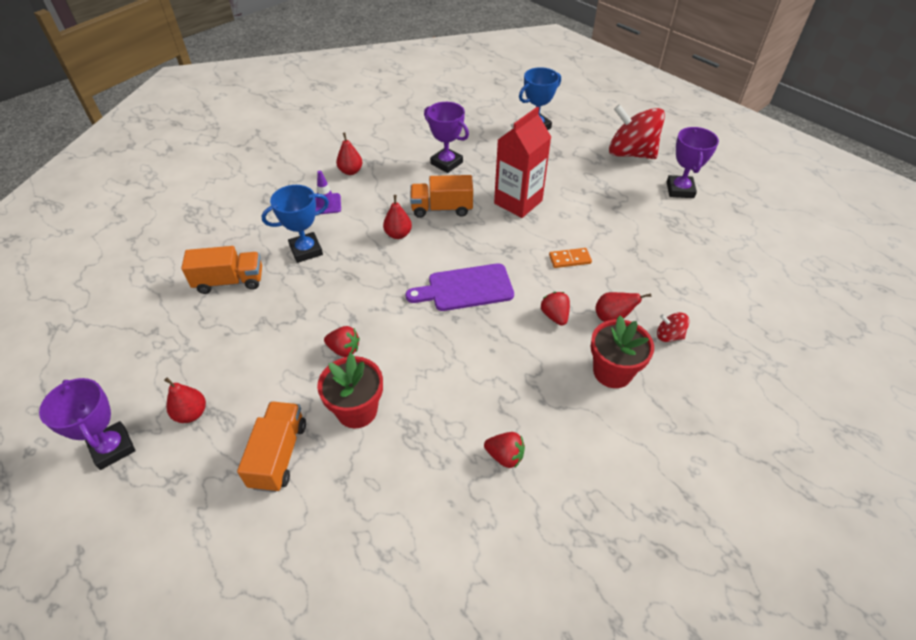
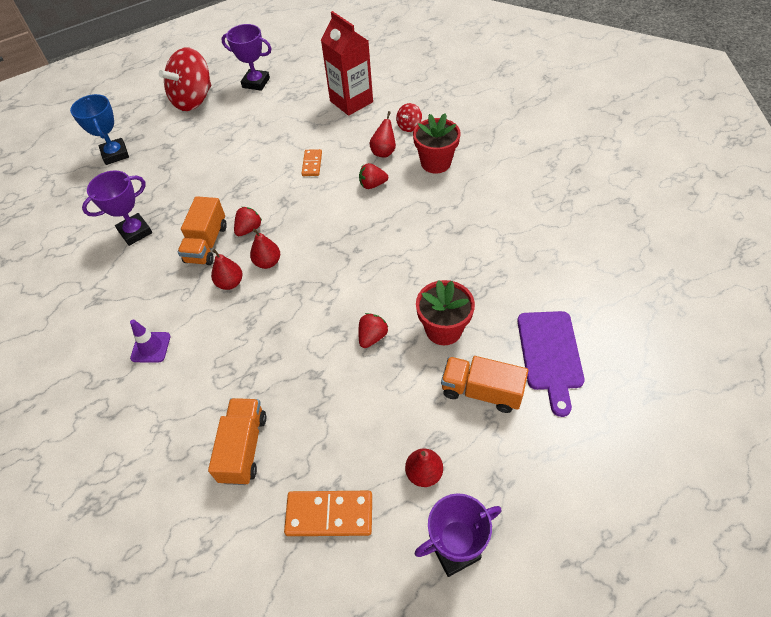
camera: 75 degrees left, 5 degrees up
(162, 349) = (329, 515): none -> orange domino
(306, 250) = (221, 368): blue trophy -> none
(350, 171) = (102, 321): red pear -> red pear (268, 262)
(465, 288) = (323, 238): purple cutting board -> purple cutting board (550, 355)
(505, 456) = (500, 236): red strawberry -> red strawberry (249, 229)
(518, 202) = (223, 185): red carton -> red carton (351, 101)

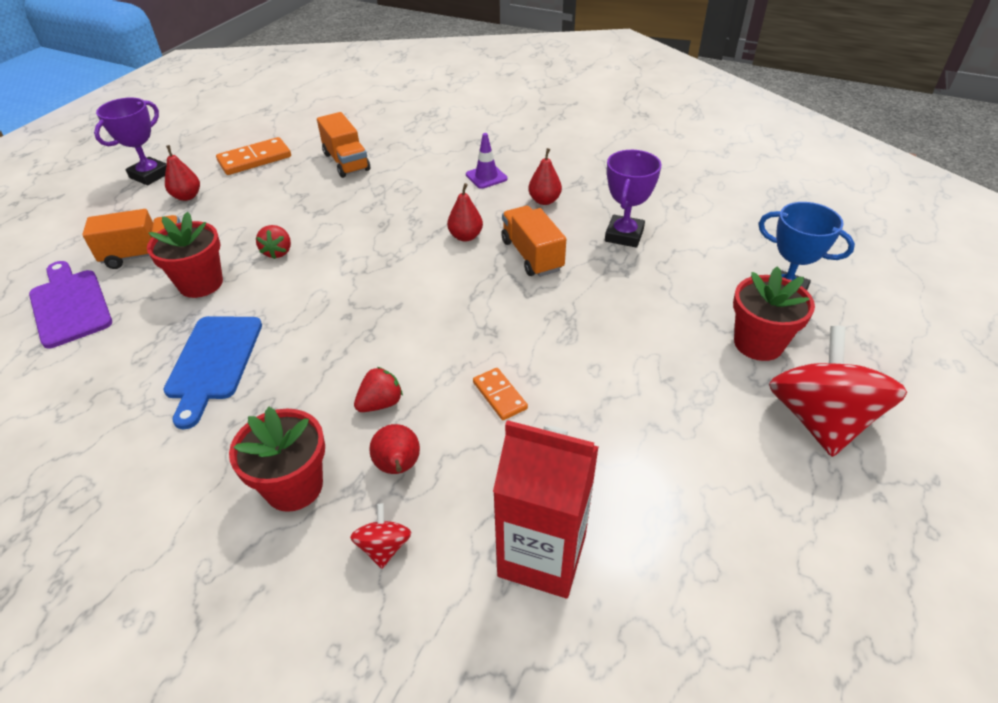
camera: 145 degrees right, 10 degrees down
(167, 136) = (758, 343): none -> red flower pot
(249, 229) = (500, 285): red strawberry -> none
(256, 83) = (770, 511): purple trophy -> none
(268, 262) = (444, 266): red pear -> red pear (544, 200)
(454, 251) = (213, 362): none -> blue cutting board

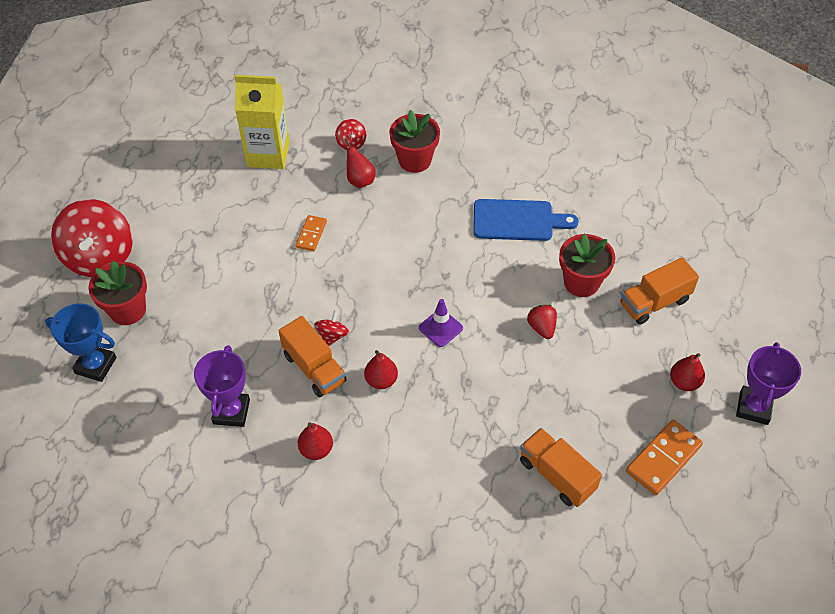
camera: 165 degrees right, 10 degrees up
(69, 305) = (665, 243): purple cutting board -> none
(213, 362) = (518, 220): blue cutting board -> blue cutting board turned 105 degrees clockwise
(380, 403) = (388, 214): red strawberry -> none
(486, 177) = (388, 479): purple traffic cone -> purple traffic cone (440, 328)
(500, 395) = (311, 234): orange domino -> orange domino turned 60 degrees clockwise
(504, 279) = (332, 336): none -> red spinning top
(542, 555) = (268, 154): red carton -> yellow carton

